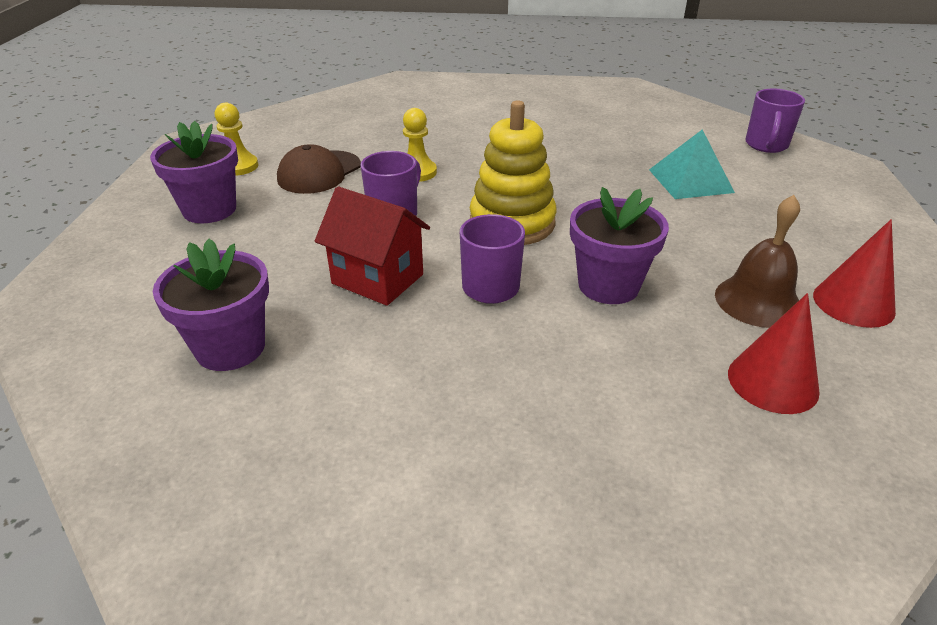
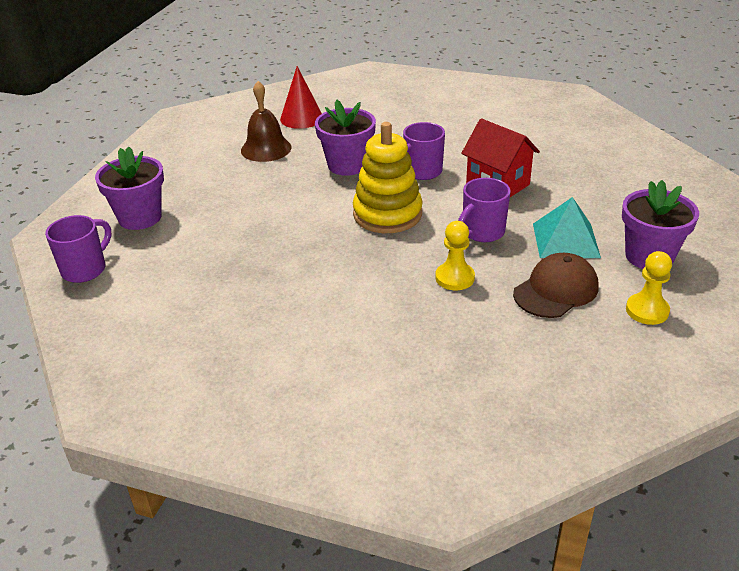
camera: 165 degrees left, 0 degrees up
(230, 347) = (584, 157): purple flower pot -> purple flower pot (140, 217)
(690, 180) = (208, 236): turquoise pyramid -> turquoise pyramid (565, 240)
(853, 303) = (213, 142): red cone -> none

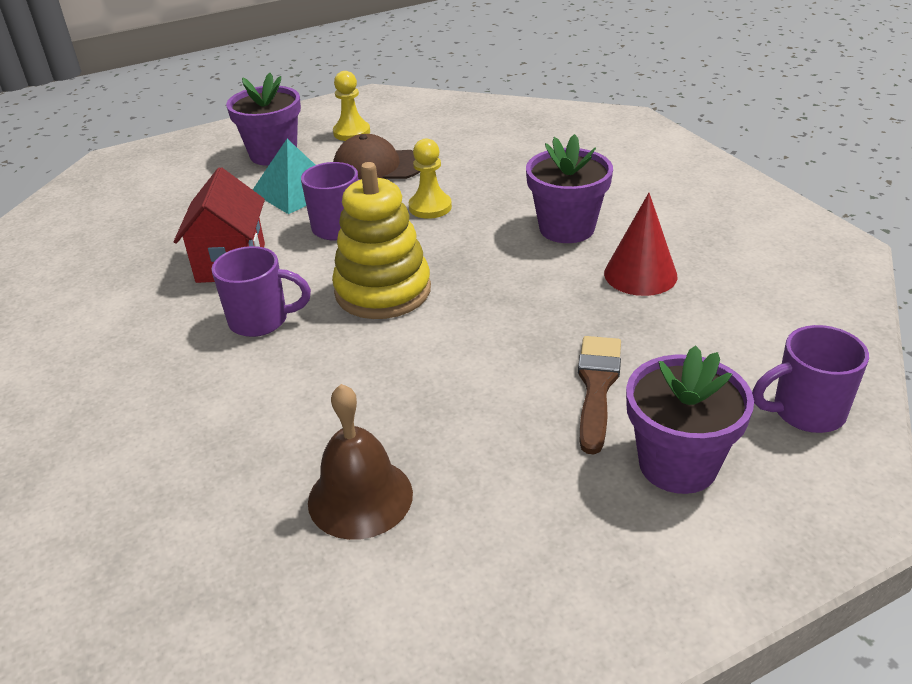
camera: 135 degrees left, 0 degrees up
(208, 228) = (597, 386): none -> brown brush
(301, 118) = (211, 541): red cone -> red cone (640, 274)
(347, 165) = (312, 385): purple flower pot -> purple flower pot (566, 228)

